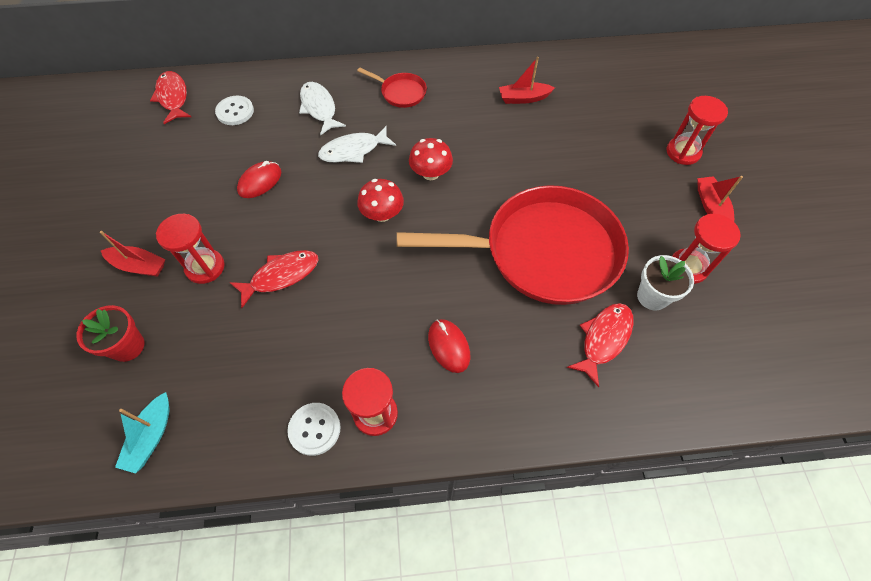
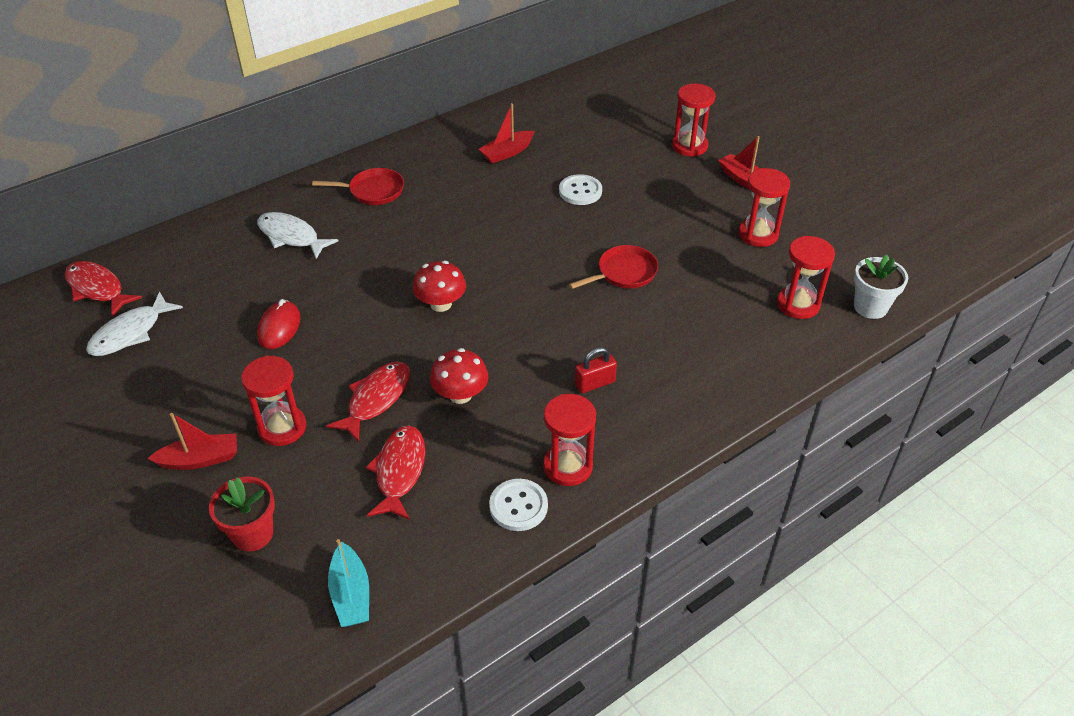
camera: 30 degrees left, 15 degrees down
(235, 112) = (191, 275): white button -> white button (580, 191)
(353, 150) = (363, 261): white fish -> white fish (130, 333)
(430, 173) = (463, 250): red mushroom -> red mushroom (460, 394)
(449, 346) = (595, 383): red mouse -> red padlock
(543, 252) = (624, 273): red pan -> red pan, size x0.40
(603, 339) = (727, 318): red fish -> red fish (399, 471)
(652, 296) = (744, 268): white flower pot -> white flower pot (870, 307)
(678, 357) = (798, 304): none -> red hourglass

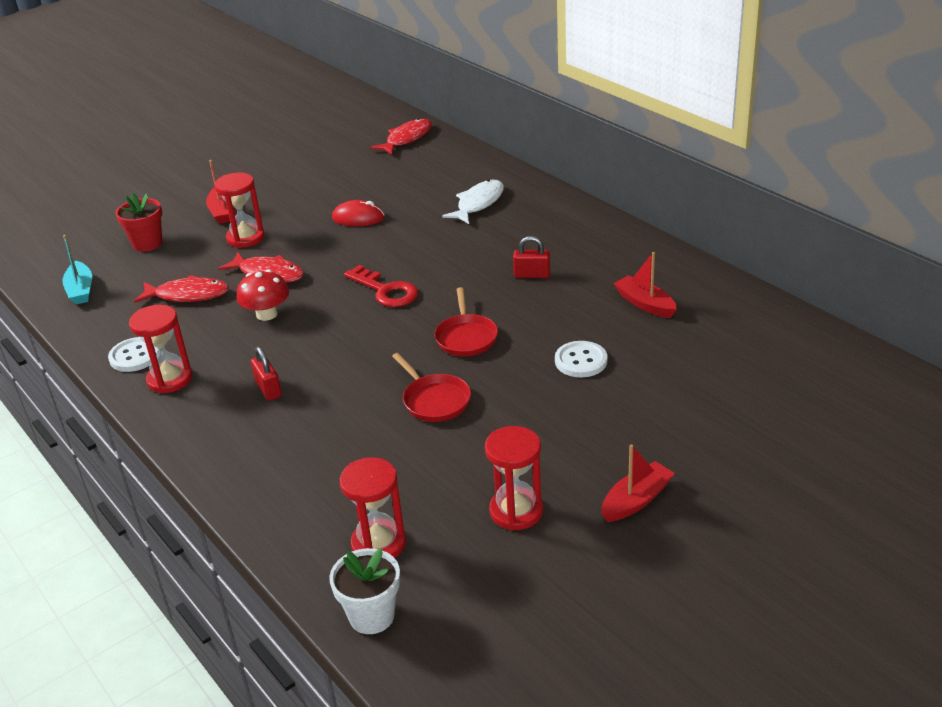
camera: 90 degrees right, 10 degrees down
(130, 333) = (356, 161): white fish -> none
(351, 594) = (81, 290): turquoise boat -> turquoise boat turned 90 degrees counterclockwise
(373, 191) = (554, 233): red pan -> red pan (466, 337)
(441, 304) = (385, 291): red mushroom -> red key
(442, 209) = (532, 275): none -> red padlock
(689, 146) = (705, 448): red hourglass -> none

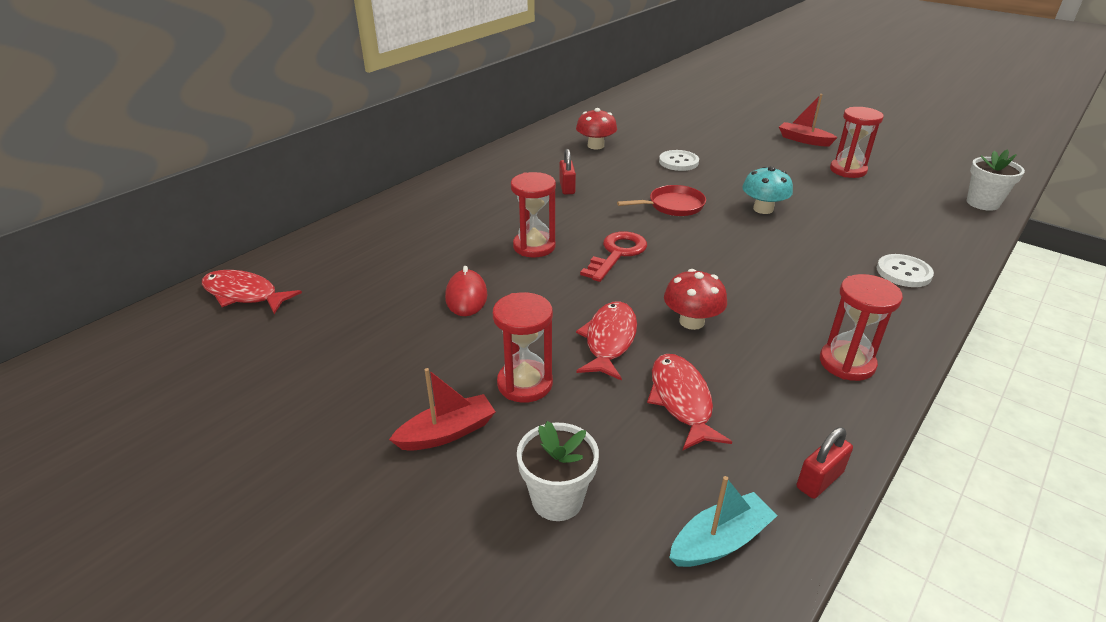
camera: 105 degrees left, 0 degrees up
(135, 356) = (830, 408): white button -> white button (903, 272)
(147, 244) = (557, 499): red flower pot -> white flower pot
(268, 389) = (810, 291): red padlock -> red padlock (819, 480)
(378, 544) = (925, 209): red hourglass -> red hourglass (534, 246)
(434, 400) = (763, 209): red pan -> turquoise mushroom
(478, 203) = (434, 225): white fish -> none
(645, 304) = (595, 146): red boat -> red mushroom

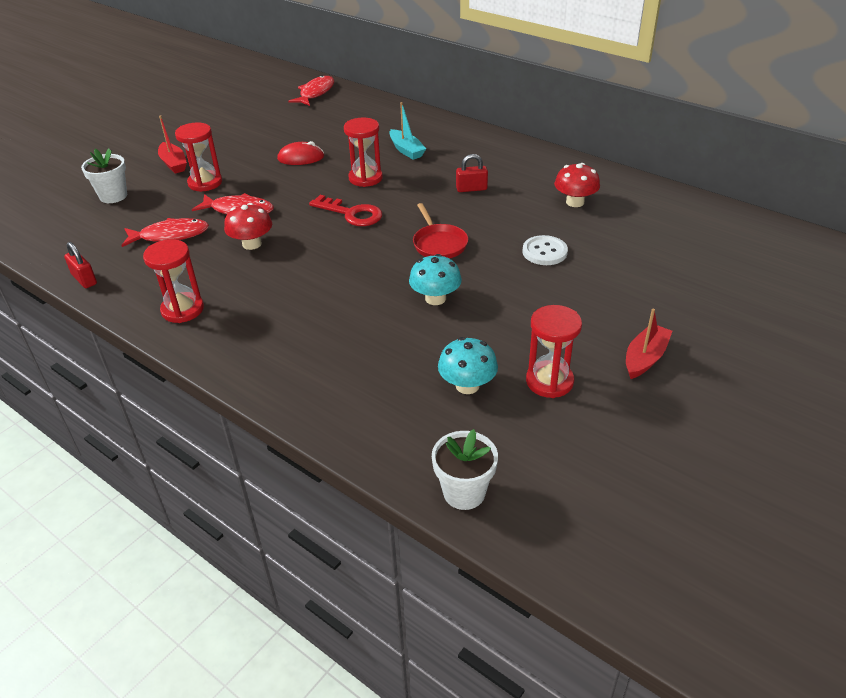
camera: 90 degrees right, 5 degrees up
(720, 541) = (63, 242): turquoise boat -> turquoise boat (406, 150)
(871, 199) = (467, 385): none -> turquoise mushroom
(903, 272) = (303, 372): white button -> none

